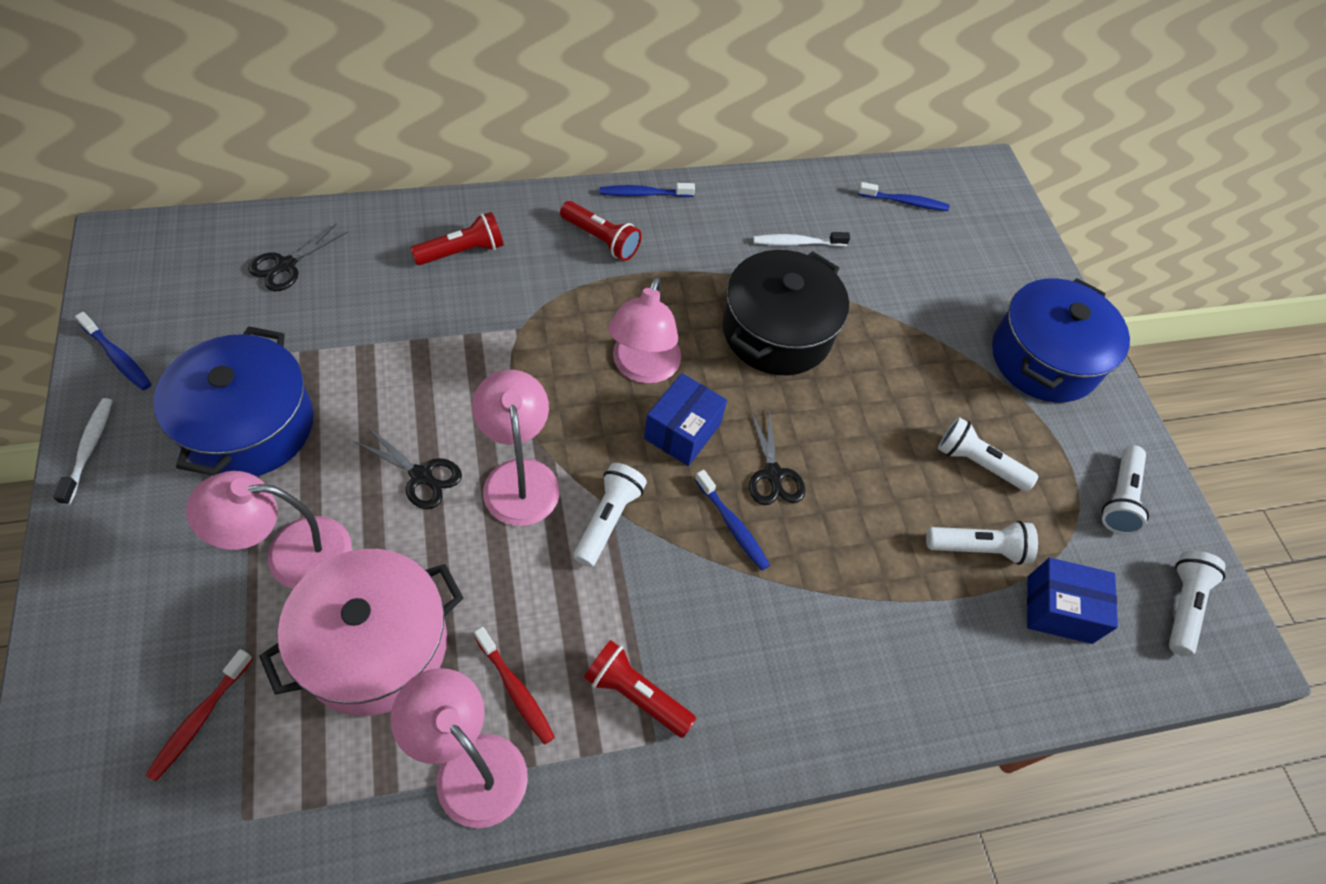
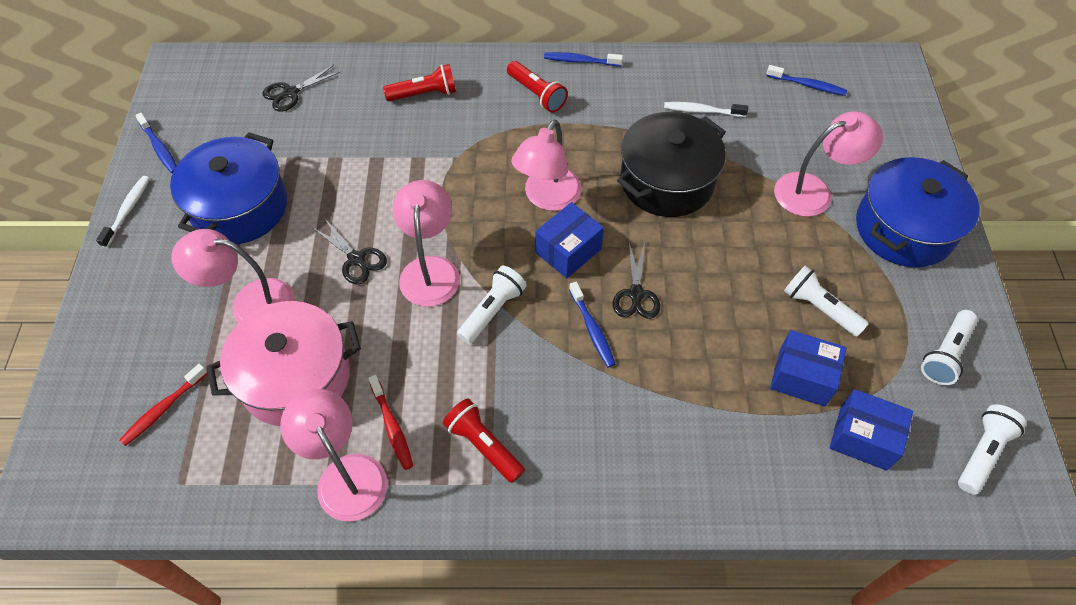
camera: 20 degrees right, 0 degrees up
(940, 326) = (814, 191): none -> pink lamp
(978, 548) = (802, 377): white flashlight -> blue box

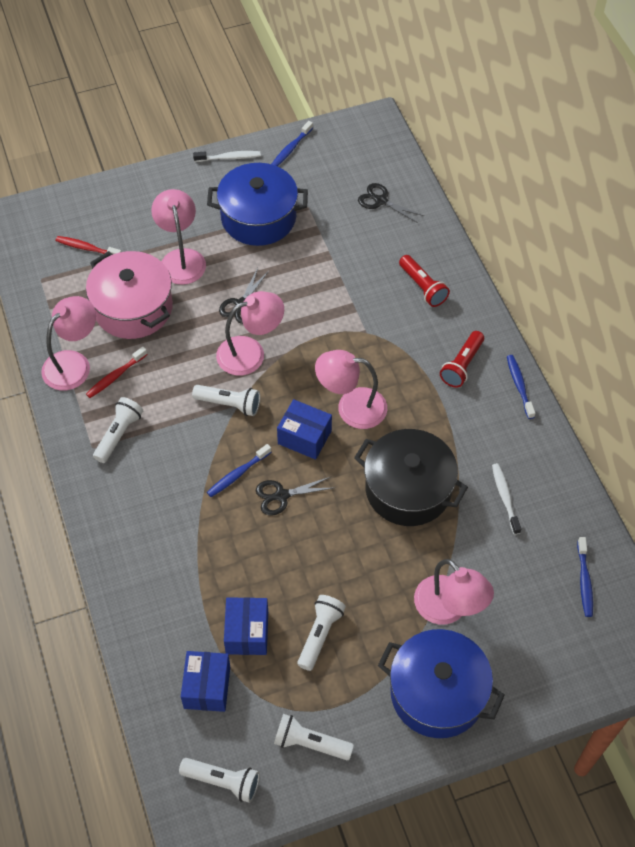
camera: 70 degrees right, 0 degrees up
(483, 445) = (119, 434): red flashlight -> white flashlight

